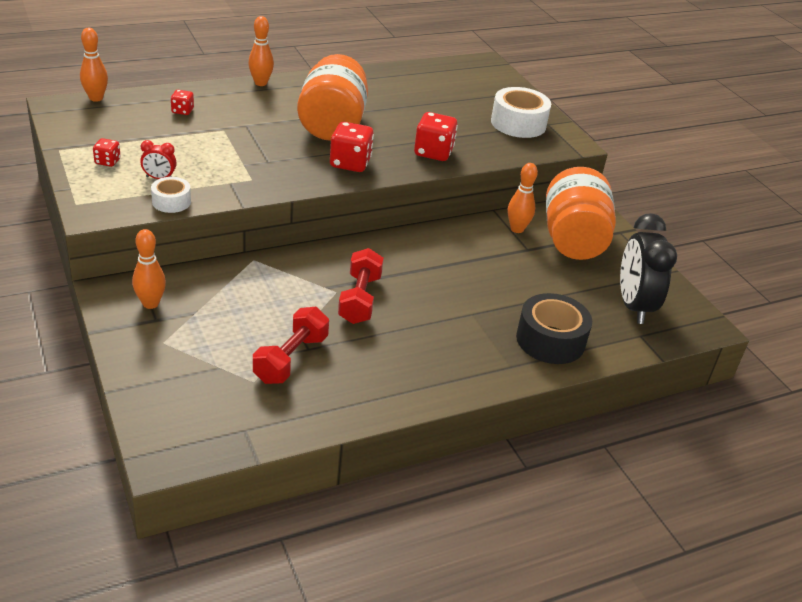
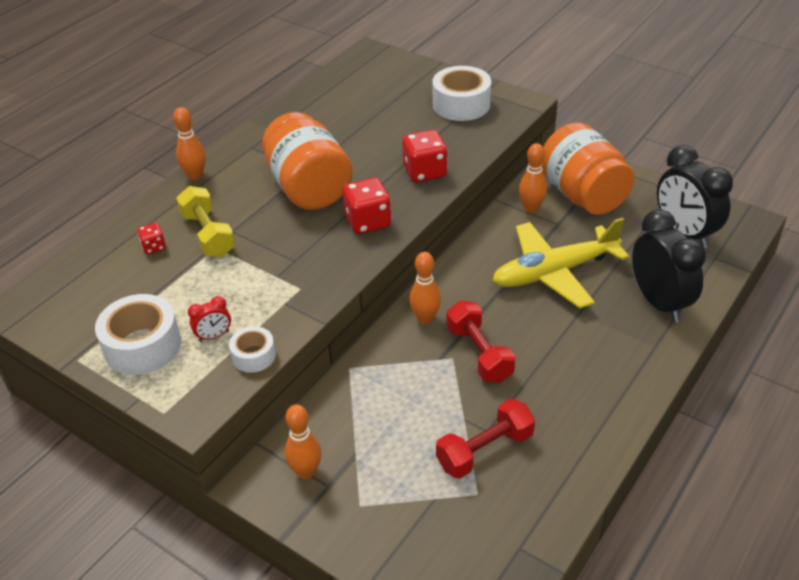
camera: 25 degrees left, 5 degrees up
(96, 98) = (49, 278): orange bowling pin -> orange bowling pin (425, 319)
(107, 161) = (142, 346): red dice -> white tape
(227, 120) = (208, 235): none -> yellow dumbbell
(291, 359) = (485, 450): red dumbbell -> red dumbbell turned 60 degrees clockwise
(484, 278) = (554, 272): none -> yellow plane
(550, 340) = (659, 302): black tape -> black clock

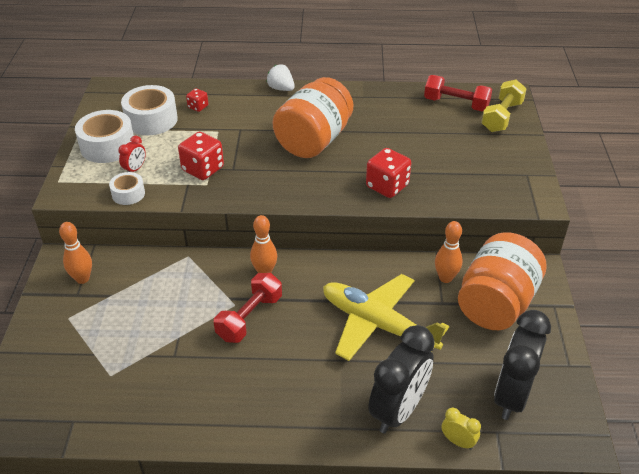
camera: 55 degrees right, 0 degrees up
(195, 176) = (281, 88): orange bowling pin -> white strawberry
(208, 235) = (227, 122): yellow dumbbell -> yellow dumbbell (501, 117)
(214, 336) = (135, 169): red clock -> red clock turned 90 degrees counterclockwise
(368, 222) = (302, 184): red dice -> red dice (203, 169)
(461, 104) = (495, 169): white tape -> white tape (151, 120)
(485, 450) = (153, 362): red dumbbell -> red dumbbell (456, 104)
(712, 283) = (458, 441): none -> yellow clock

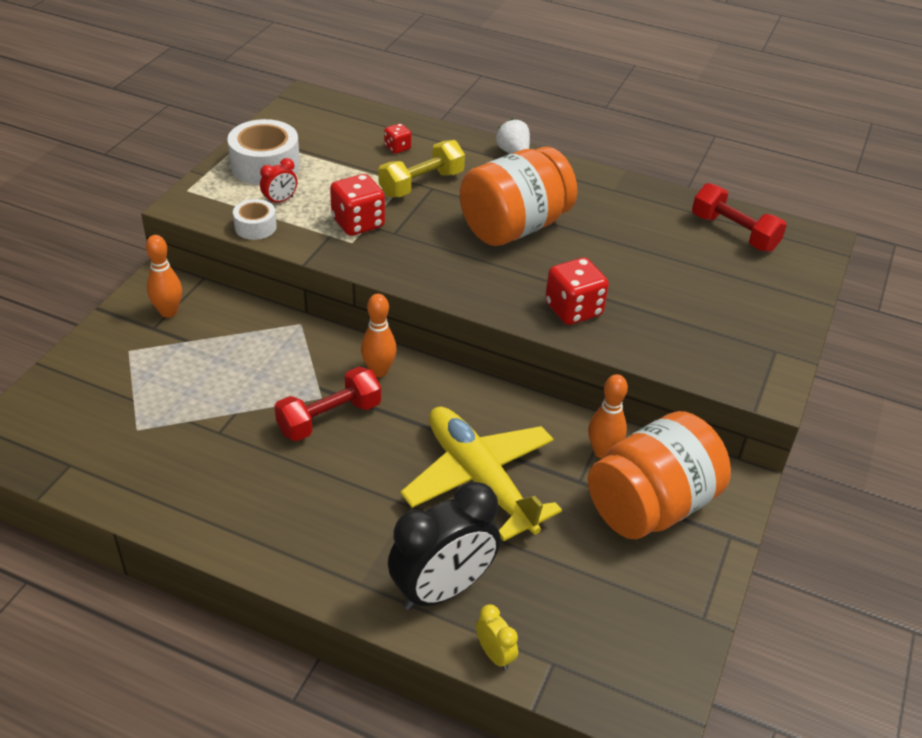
camera: 20 degrees right, 0 degrees up
(151, 120) = (333, 148): white tape -> none
(501, 117) = (788, 266): yellow dumbbell -> yellow dumbbell (421, 184)
(512, 395) = (600, 626): black clock -> none

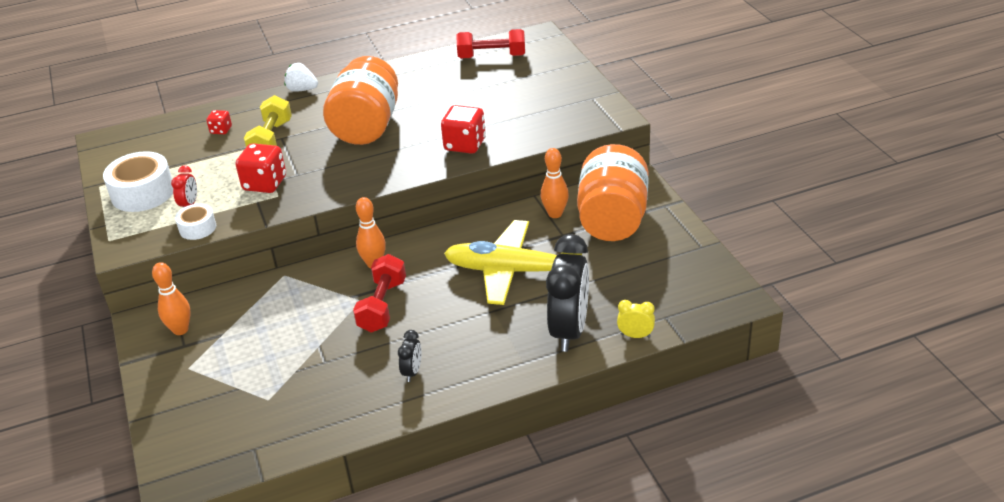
camera: 40 degrees left, 5 degrees down
(263, 505) = (412, 372): none -> black clock

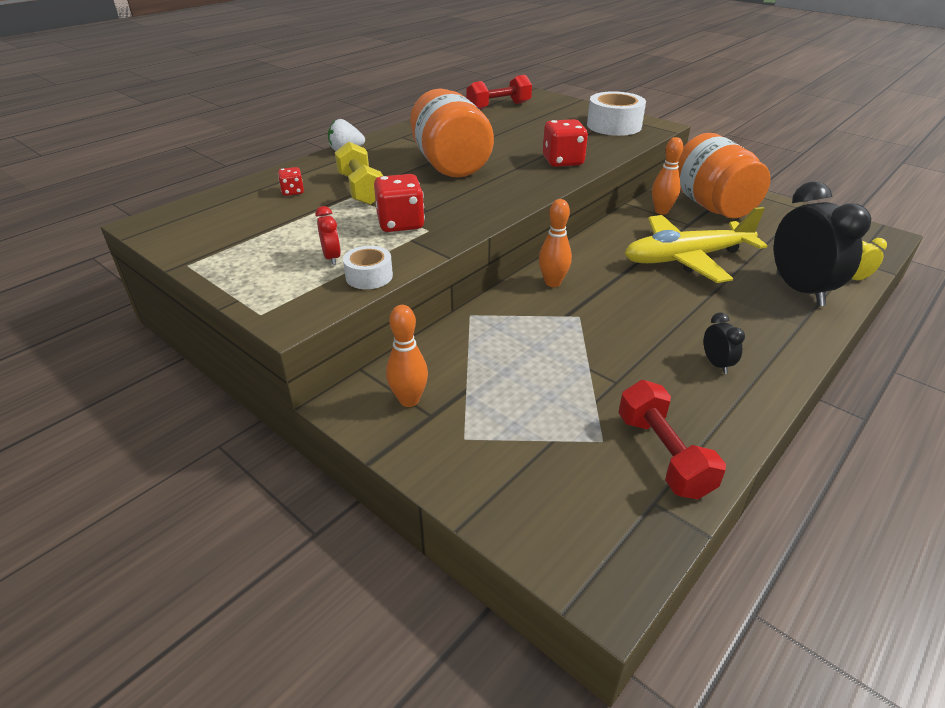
camera: 30 degrees left, 0 degrees up
(143, 193) = (257, 259): white tape -> white tape (614, 126)
(382, 306) = (608, 315): red dumbbell -> red dumbbell (663, 455)

